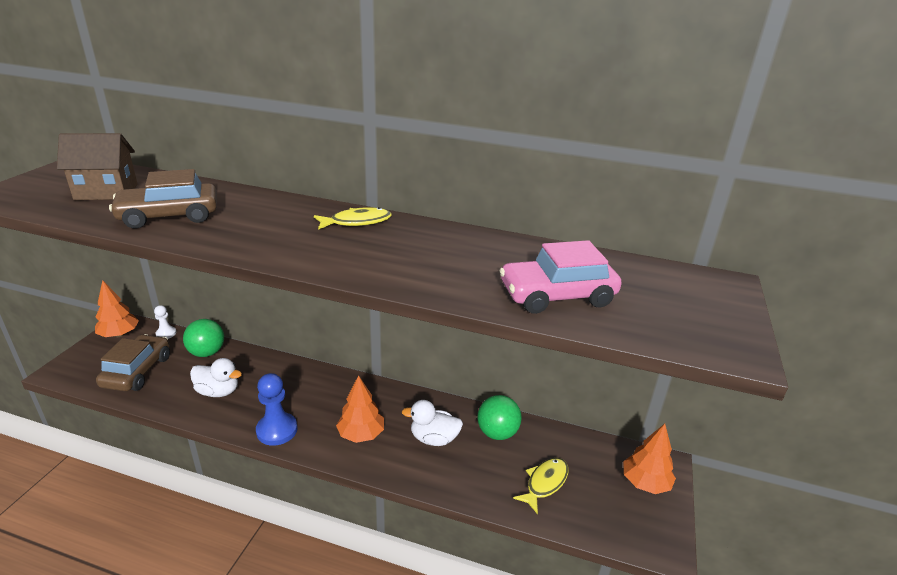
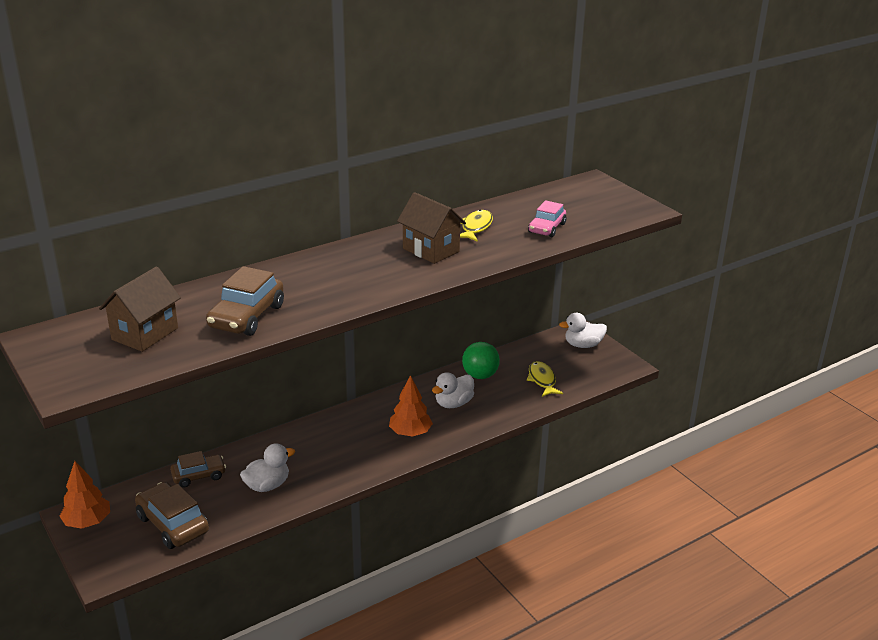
camera: 50 degrees left, 0 degrees up
(166, 333) = (129, 492): white pawn -> none
(207, 353) = (199, 476): green ball -> brown car
(277, 430) = (356, 470): blue pawn -> none
(357, 222) = (366, 251): yellow fish -> yellow fish (476, 227)
(402, 250) = (431, 250): none -> brown house
(557, 296) = (547, 228): pink car -> pink car, size x0.65
(645, 483) = (583, 345): orange tree -> white duck

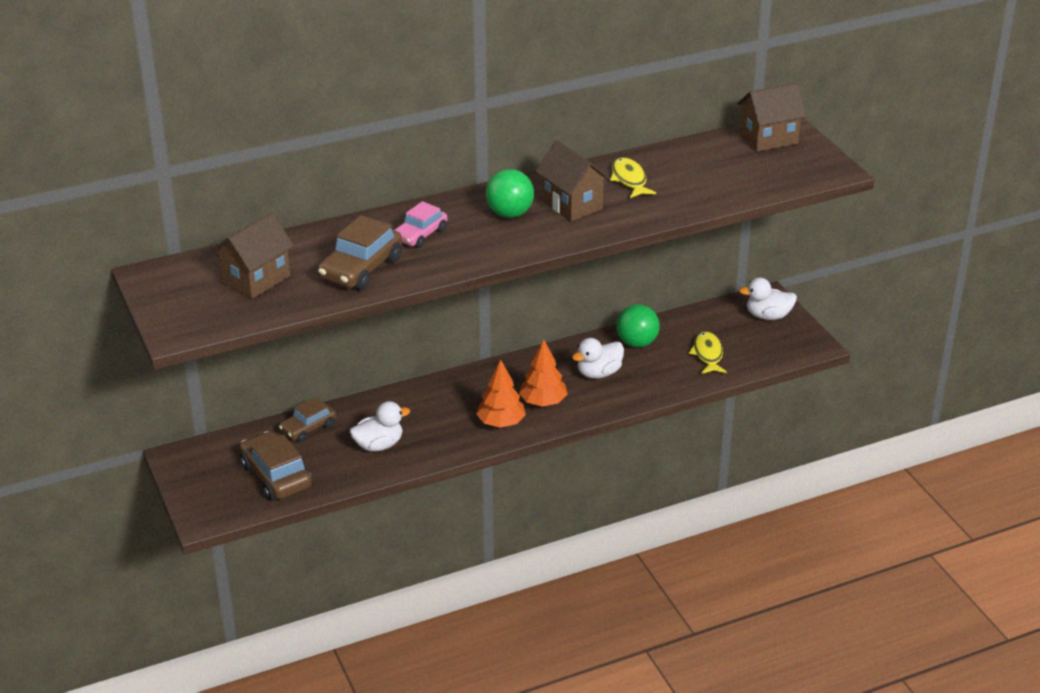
camera: 10 degrees right, 5 degrees up
(87, 522) = (190, 465): orange tree -> orange tree (501, 423)
(199, 476) = (308, 428): brown car -> brown car turned 150 degrees clockwise
(377, 261) = (510, 213): none -> green ball
(476, 227) = (629, 179): yellow fish -> yellow fish turned 45 degrees counterclockwise
(547, 228) = (710, 186): pink car -> pink car (420, 235)
(583, 190) = (768, 139): none -> brown house

